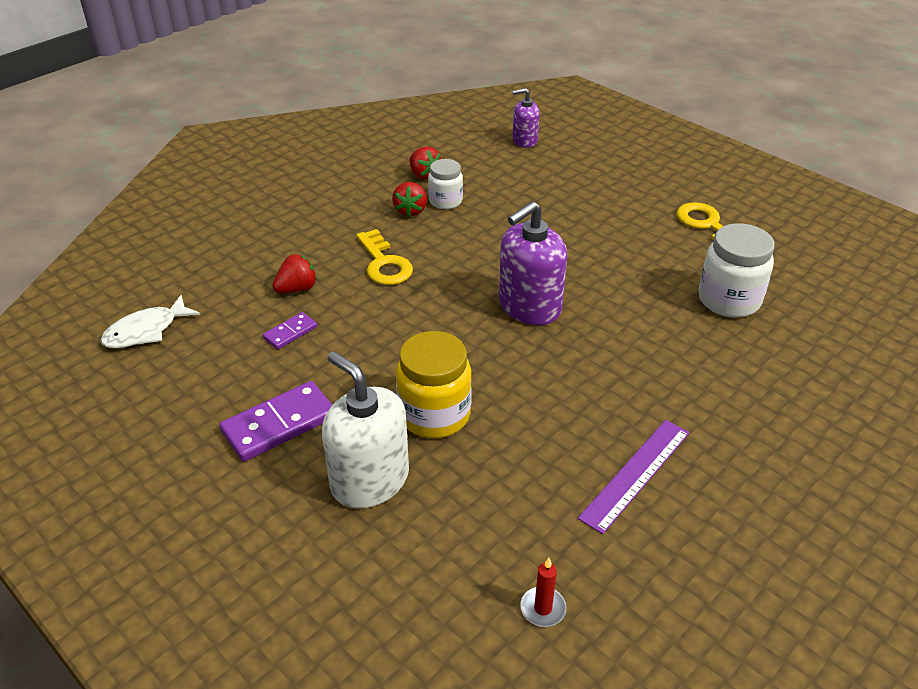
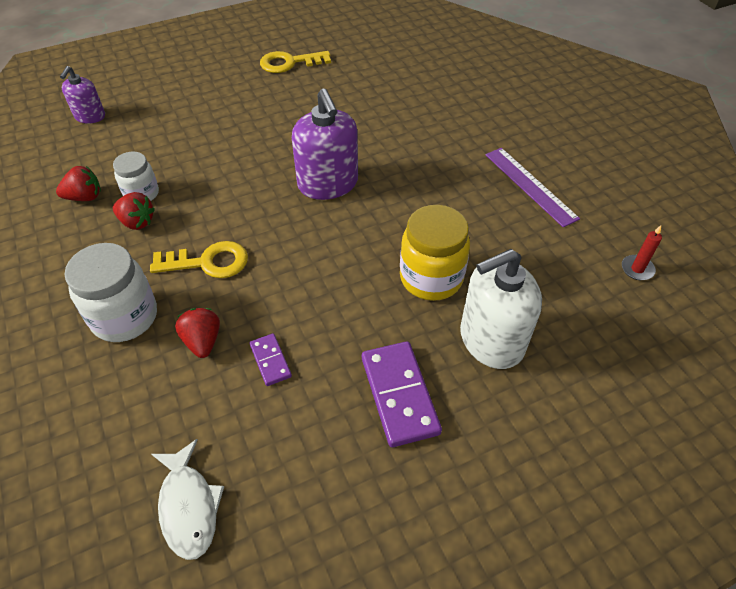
camera: 70 degrees left, 10 degrees up
(729, 300) = (379, 84): white jar -> white jar (125, 317)

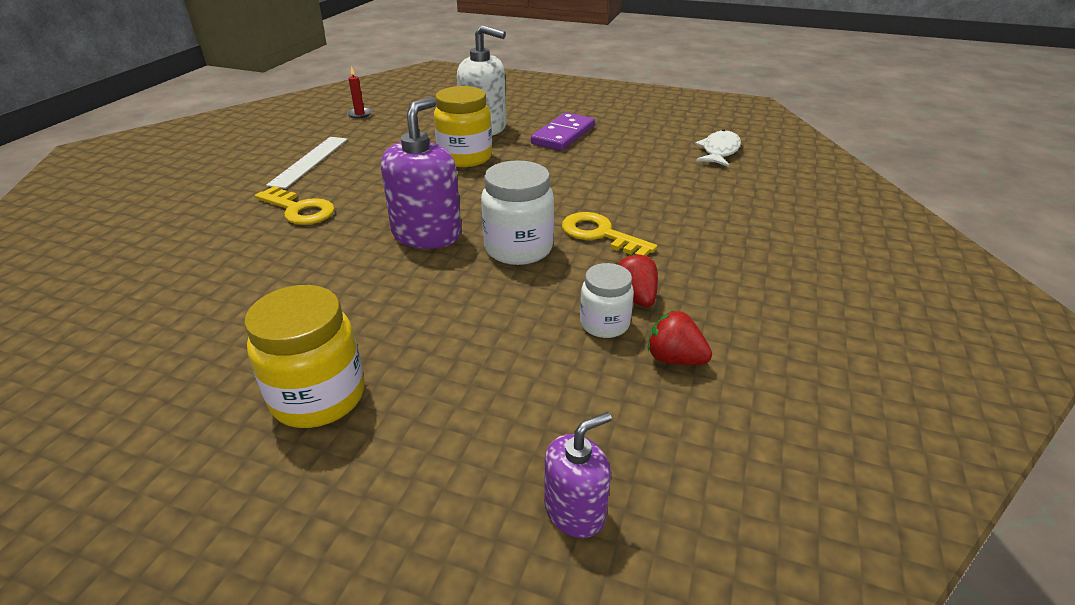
camera: 135 degrees left, 15 degrees down
(125, 317) = (701, 234): white jar -> white jar (518, 249)
(203, 341) = (652, 197): red strawberry -> none
(241, 89) = (318, 397): none -> yellow jar
(270, 361) = (617, 172): purple domino -> none
(289, 63) = (194, 399): yellow key -> yellow key (299, 210)
(530, 185) = (309, 161): purple ruler -> white ruler

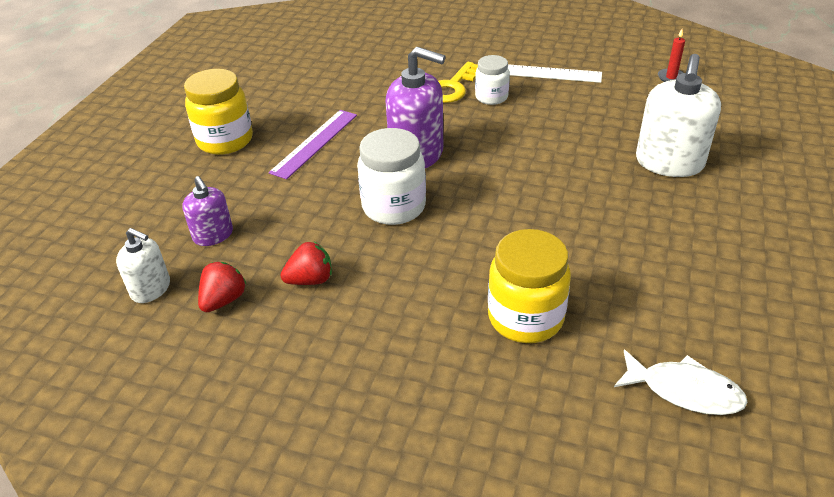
camera: 90 degrees right, 5 degrees up
(369, 306) = (314, 143): none -> purple ruler
(465, 157) = (581, 158): yellow jar -> yellow jar (525, 318)
(563, 135) = (677, 227): purple domino -> none
(575, 510) = (104, 246): purple soap dispenser -> purple soap dispenser (213, 235)
(600, 234) = (422, 259): yellow key -> none
(604, 324) = (275, 260): white jar -> white jar (491, 97)
(664, 430) = (151, 289): none -> white soap dispenser

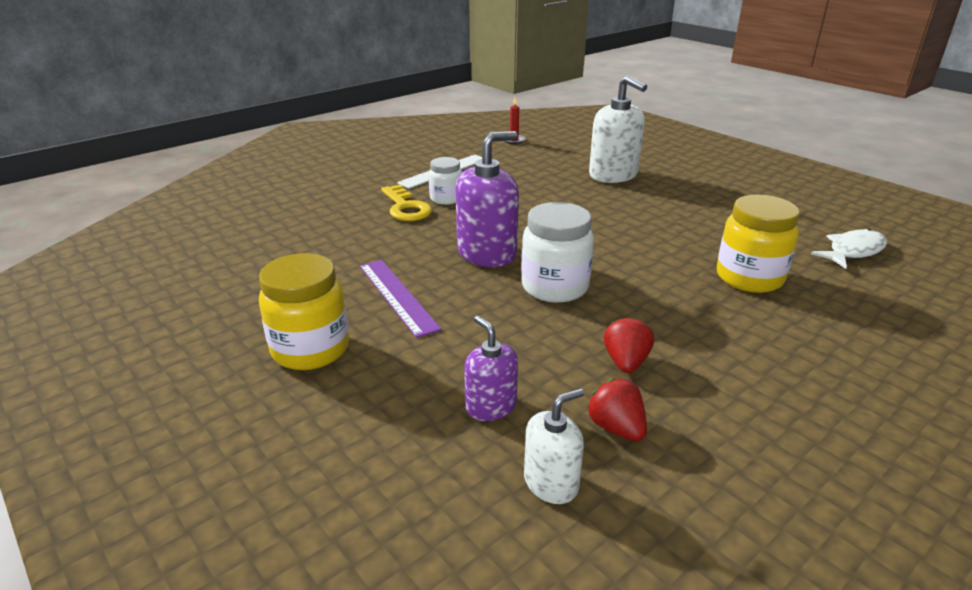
camera: 60 degrees left, 10 degrees down
(213, 235) = (491, 406): purple soap dispenser -> purple soap dispenser turned 120 degrees counterclockwise

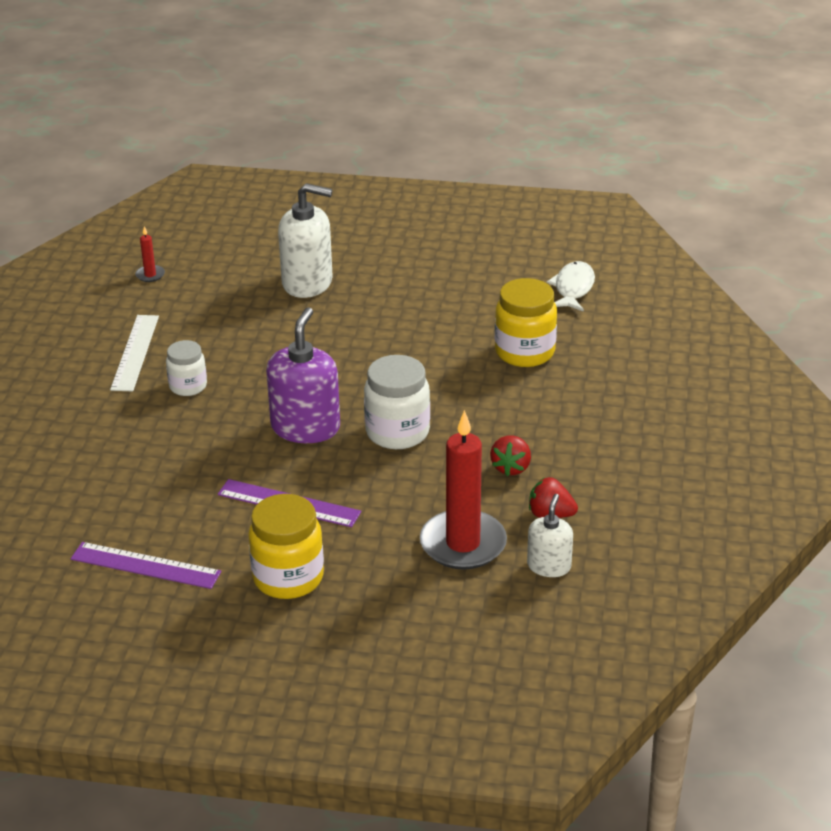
camera: 40 degrees left, 5 degrees up
(241, 287) = (145, 565): none -> purple ruler
(406, 208) = (164, 415): yellow key -> none
(491, 406) = (463, 544): purple soap dispenser -> red candle
(626, 362) = (511, 467): red strawberry -> red strawberry turned 135 degrees counterclockwise

